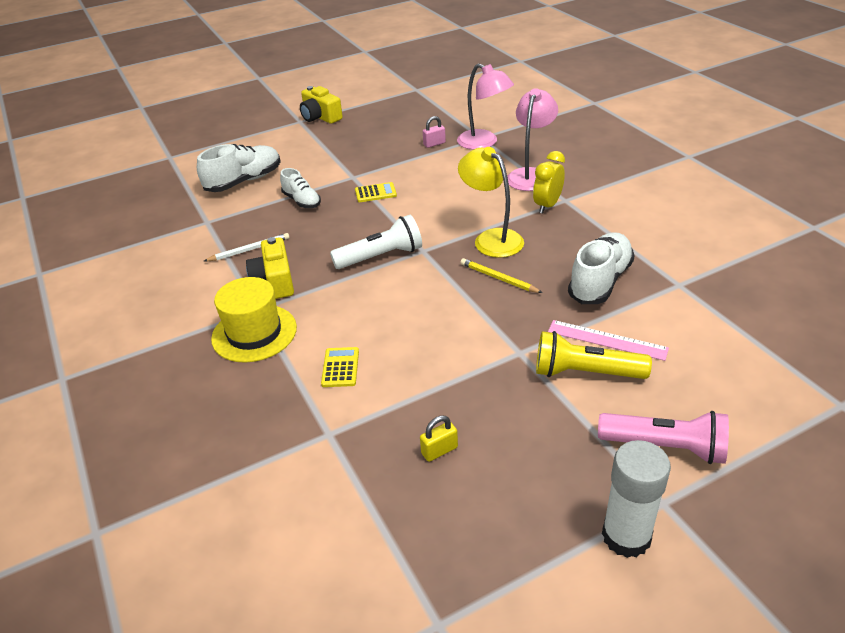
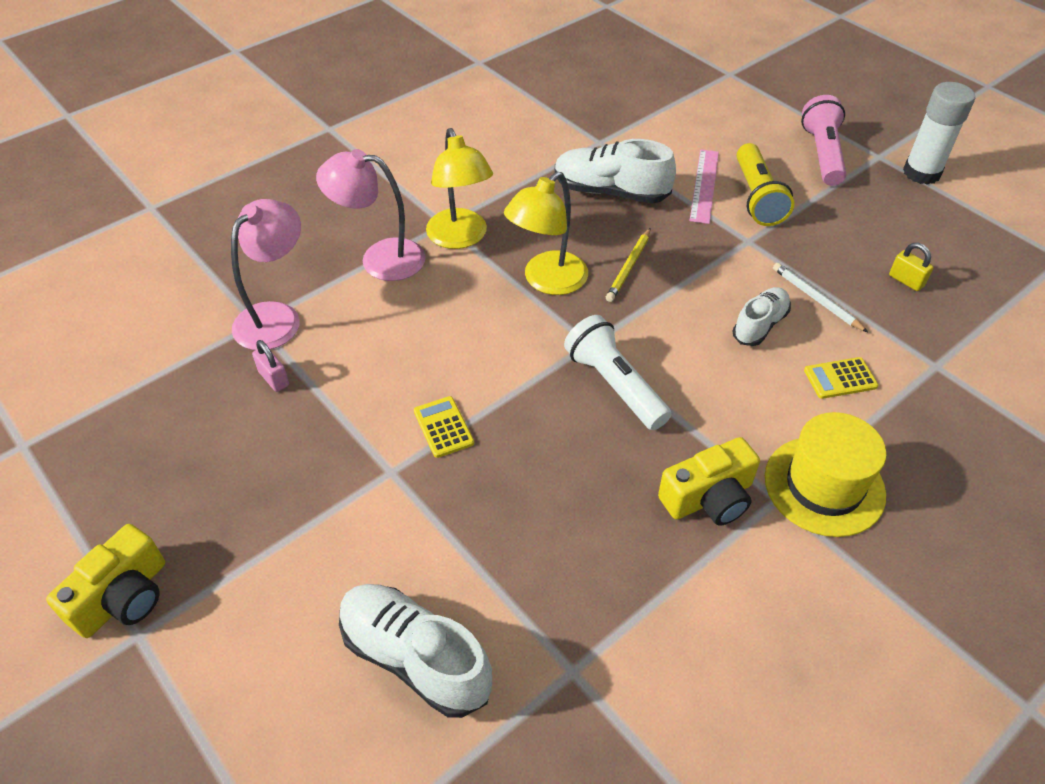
camera: 105 degrees left, 10 degrees up
(249, 250) = (641, 561): white pencil -> white pencil (816, 299)
(302, 201) = (480, 528): white shoe -> white shoe (760, 325)
(547, 206) = (460, 238): yellow clock -> yellow lamp

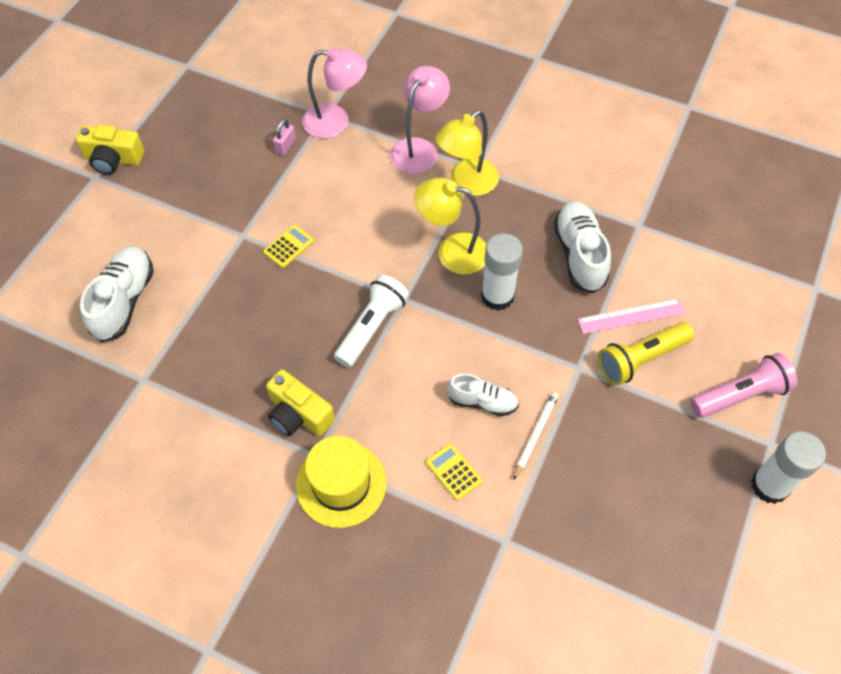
camera: 65 degrees right, 10 degrees up
(380, 258) = (419, 148): pink lamp -> pink lamp turned 45 degrees clockwise
(629, 267) = (497, 296): yellow pencil -> white glue stick
(906, 280) = (600, 499): yellow padlock -> none

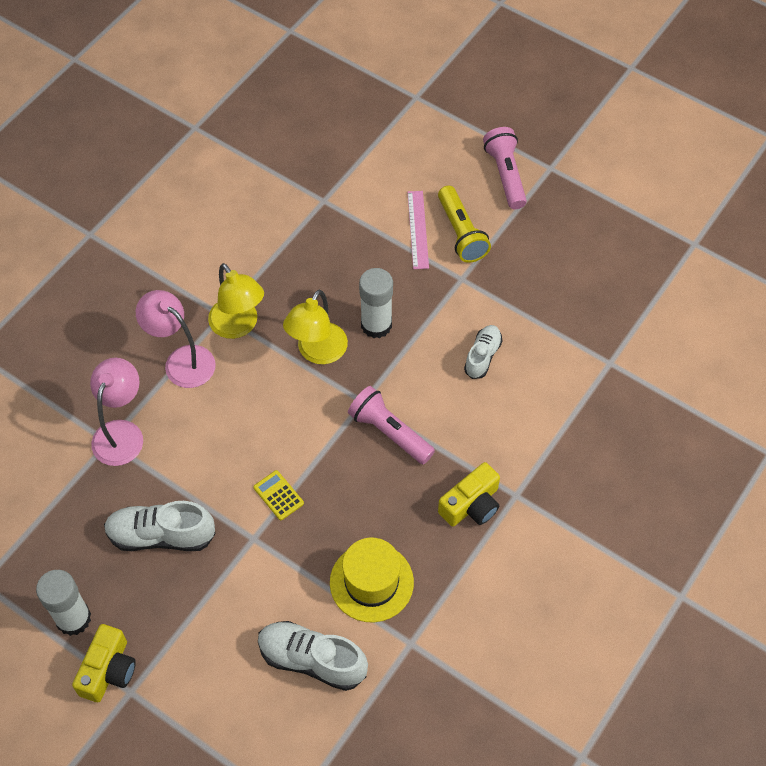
camera: 80 degrees left, 0 degrees up
(285, 146) = (141, 486): pink padlock -> none
(341, 484) = (545, 477): yellow hat -> yellow hat (371, 582)
(372, 327) = (389, 432): white flashlight -> pink flashlight
(453, 472) = (545, 389): yellow calculator -> none
(535, 435) = (520, 323): white pencil -> none
(579, 254) = (345, 252): white shoe -> white shoe (161, 535)
(769, 485) = (585, 179): white glue stick -> white glue stick (73, 618)

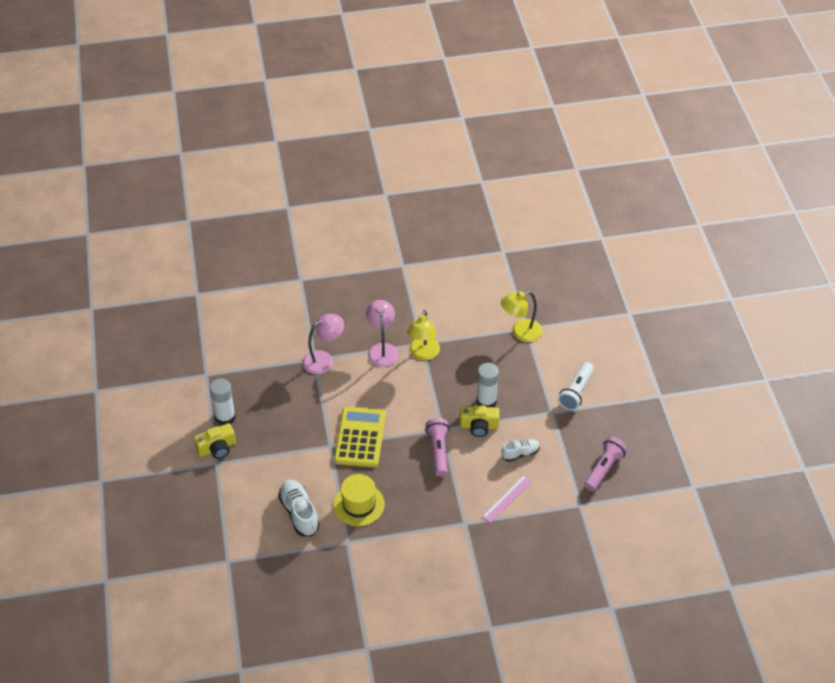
camera: 45 degrees right, 10 degrees down
(161, 535) = (294, 414): white shoe -> none
(278, 495) = (360, 437): yellow calculator -> yellow calculator, size x2.39
(317, 352) = (445, 392): yellow lamp -> yellow lamp (520, 332)
(417, 229) = (556, 374): pink ruler -> pink ruler (507, 498)
(461, 233) = (576, 392): yellow flashlight -> white flashlight
(471, 505) = (439, 510): yellow camera -> yellow camera (479, 426)
(506, 175) = (631, 382): pink flashlight -> pink flashlight (604, 469)

